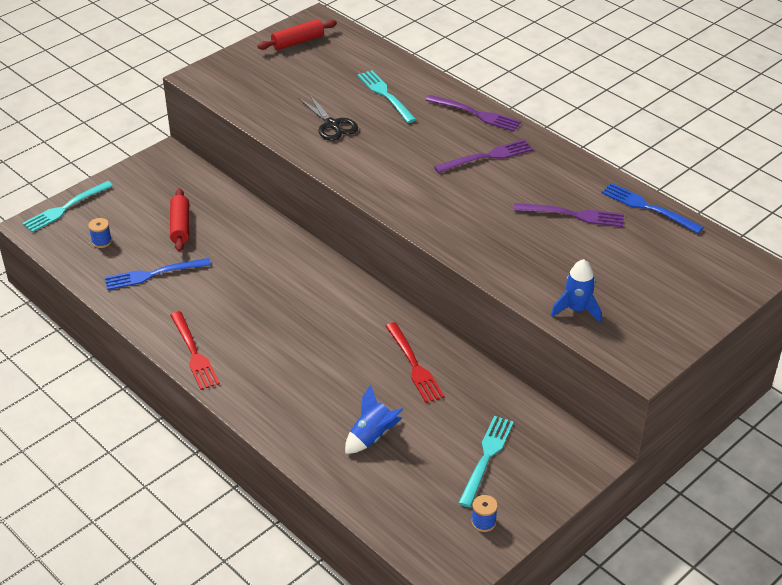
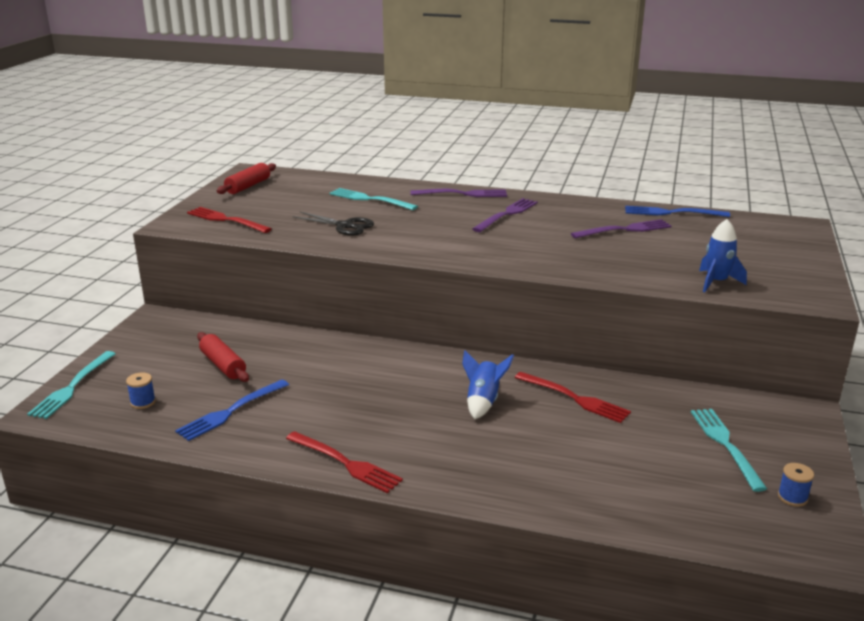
camera: 30 degrees left, 15 degrees down
(243, 84) = (226, 220): none -> red fork
(372, 436) = (606, 468): blue rocket -> blue rocket (483, 401)

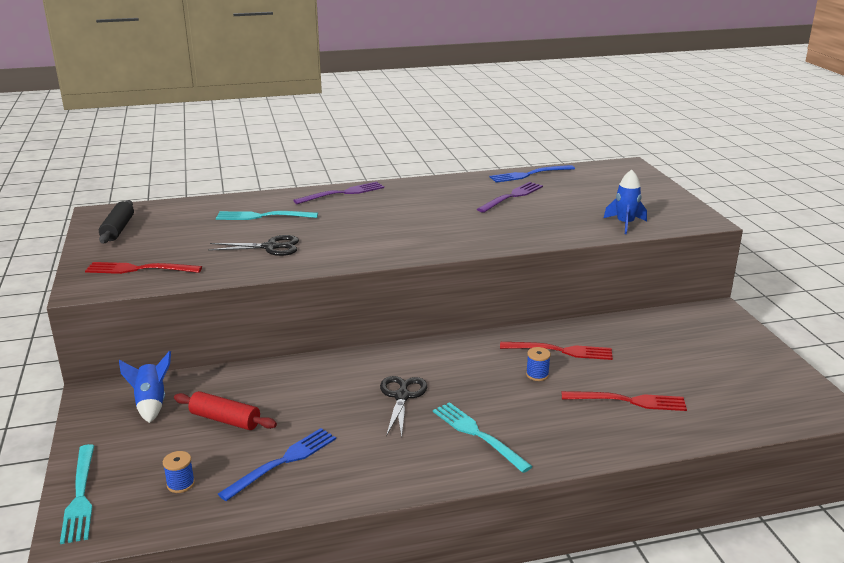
camera: 30 degrees left, 0 degrees up
(230, 412) = (283, 461): blue fork -> blue fork turned 150 degrees counterclockwise
(248, 186) = (118, 229): red rolling pin -> black rolling pin
(346, 463) = (441, 469): red fork -> red fork (629, 401)
(380, 392) = (402, 396): none -> black scissors
(483, 401) = (495, 376): blue rocket -> blue rocket (151, 403)
(507, 214) = (403, 204): purple fork -> none
(725, 444) = (695, 352): turquoise fork -> turquoise fork (477, 434)
(792, 497) = (772, 376): blue spool -> blue spool (537, 375)

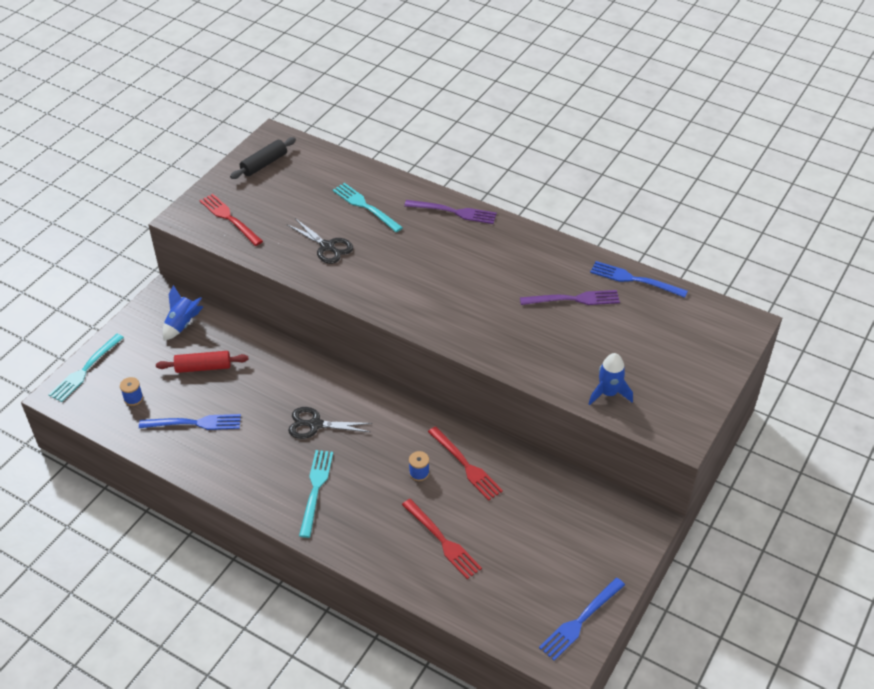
camera: 45 degrees right, 20 degrees up
(225, 420) = (203, 367): red rolling pin -> red rolling pin turned 75 degrees counterclockwise
(402, 396) = (315, 424): black scissors -> black scissors turned 135 degrees counterclockwise
(791, 383) = (580, 621): none -> blue fork

